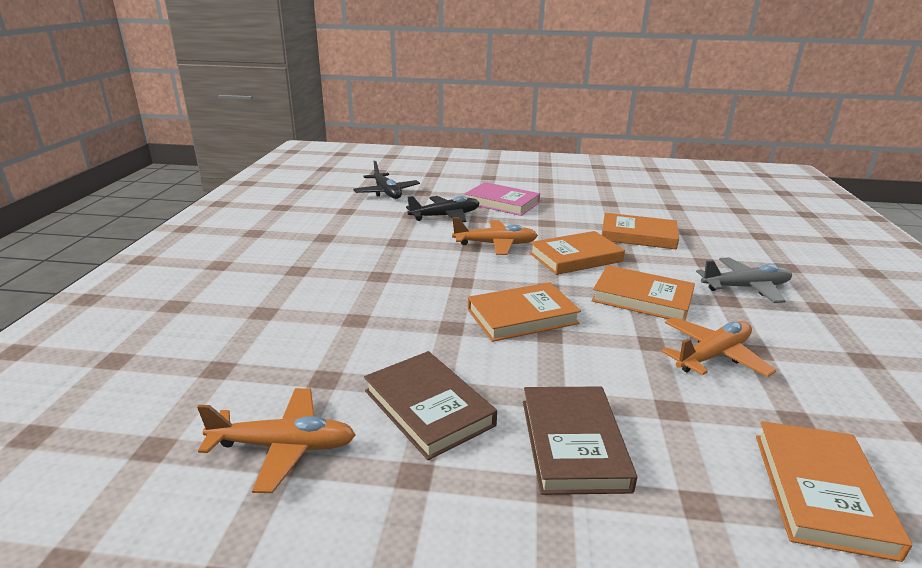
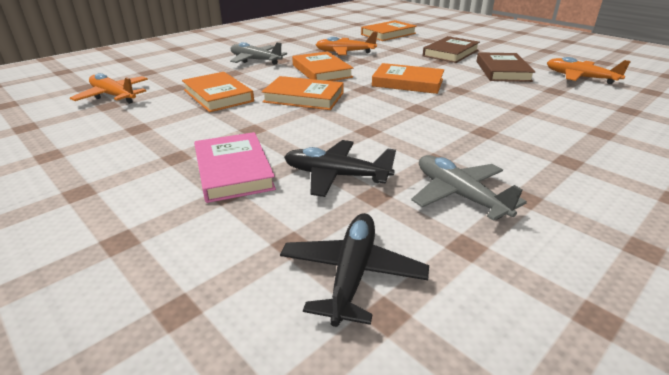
camera: 140 degrees left, 5 degrees up
(365, 227) = (459, 195): none -> grey plane
(495, 244) = (343, 125): orange plane -> orange plane (113, 96)

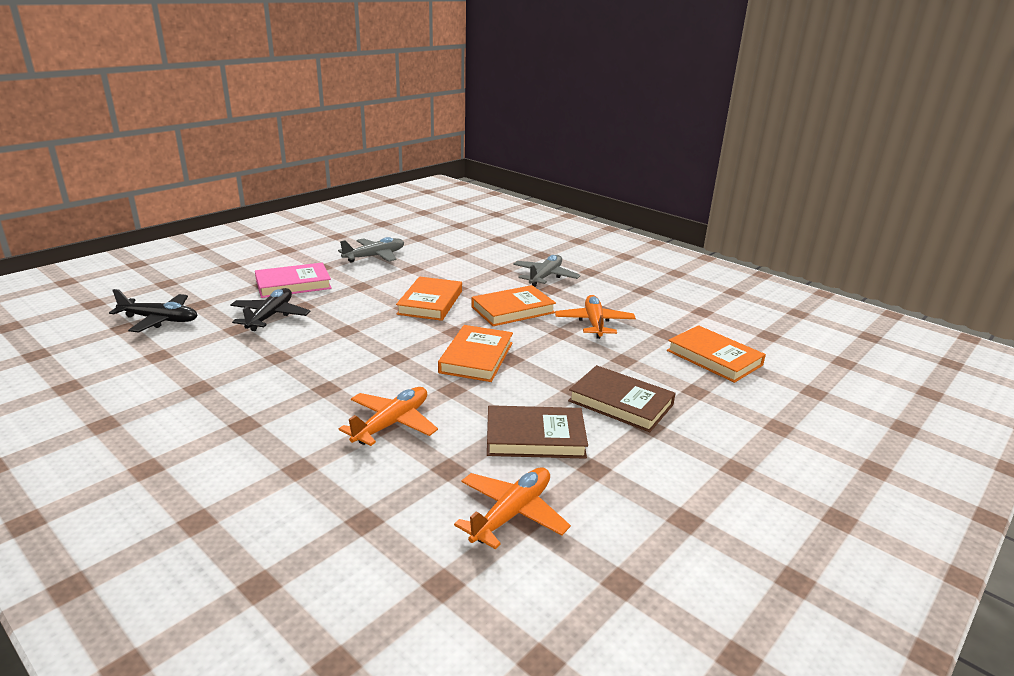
camera: 85 degrees right, 5 degrees down
(113, 96) = (438, 236): orange plane -> orange plane (392, 423)
(218, 96) = (437, 269): orange book -> none
(459, 195) = (217, 360): grey plane -> grey plane (375, 256)

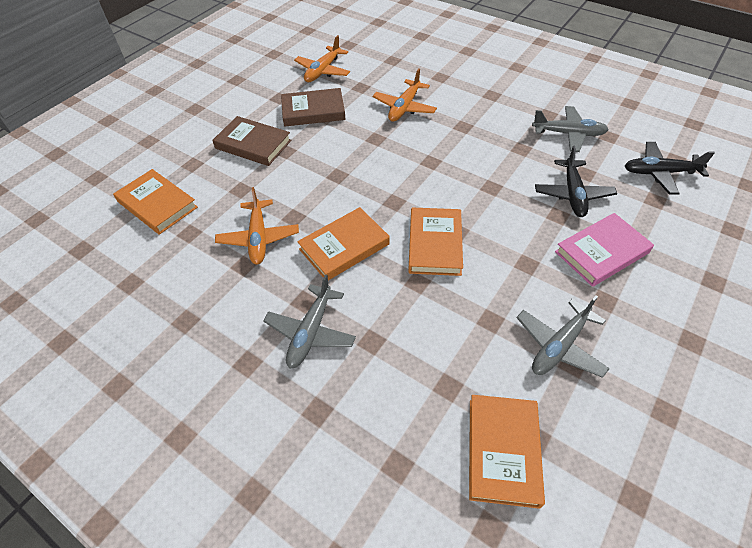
camera: 175 degrees right, 25 degrees up
(203, 363) = (568, 134): none -> grey plane
(476, 357) = (365, 172): orange book -> orange book (503, 451)

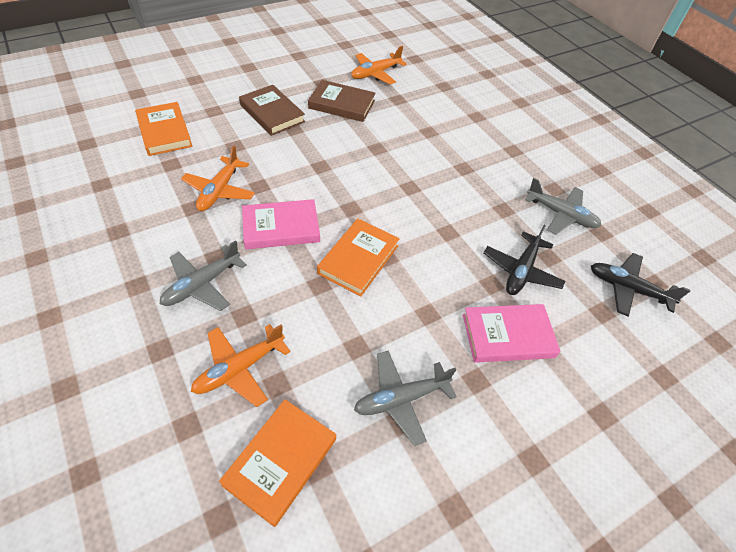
camera: 20 degrees right, 0 degrees up
(344, 246) = (281, 227): orange book -> pink book
(404, 107) = (423, 131): orange plane -> orange plane (239, 368)

